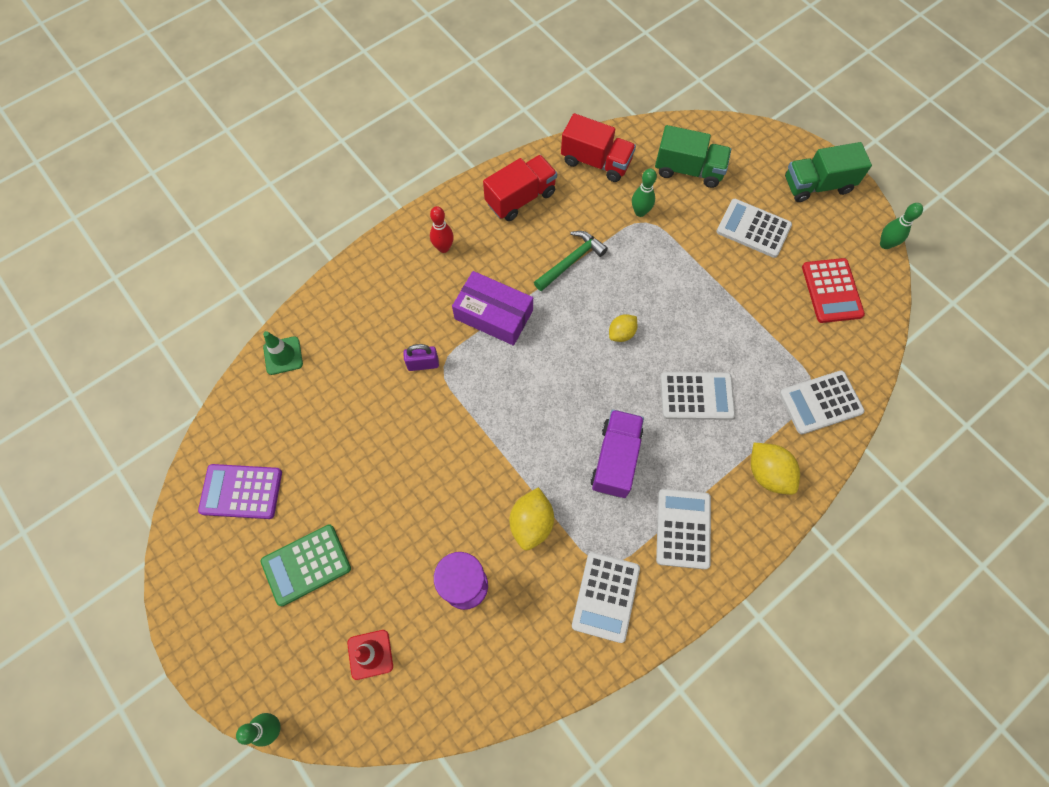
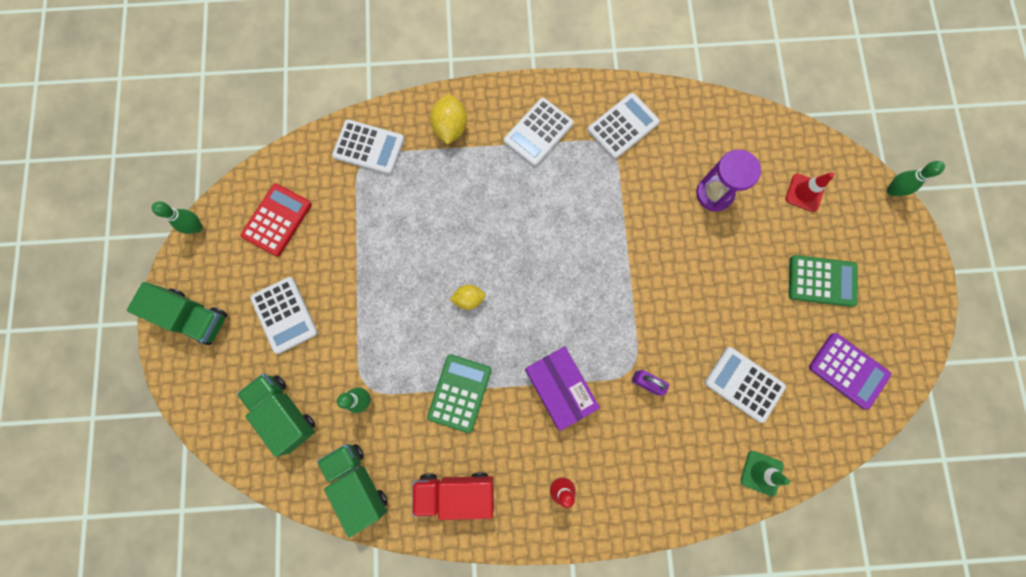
camera: 145 degrees left, 10 degrees up
(531, 523) = (641, 204): yellow lemon -> none
(571, 261) = (459, 393): green hammer -> green calculator
(596, 161) = (358, 483): red truck -> green truck
(615, 459) = (549, 207): purple truck -> none
(696, 396) = (453, 212): white calculator -> white calculator (744, 384)

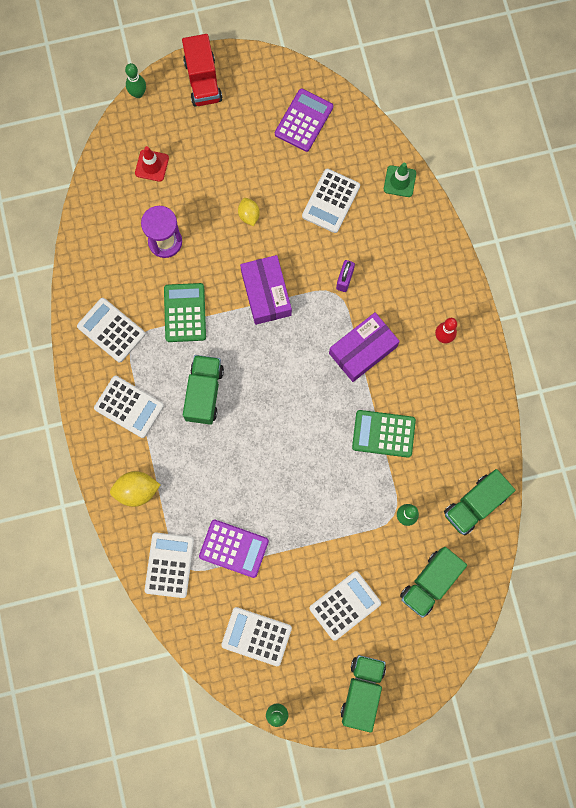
camera: 100 degrees left, 0 degrees up
(277, 220) = (256, 636): red calculator -> white calculator
(371, 212) = (234, 548): none -> purple calculator
(456, 492) = (465, 421): red truck -> red truck (203, 81)
(469, 299) = (300, 441): yellow lemon -> yellow lemon (249, 215)
(540, 208) = (204, 393): none -> green truck
(641, 291) = (266, 293): none -> purple box
(822, 281) = (230, 146): green calculator -> green calculator (185, 313)

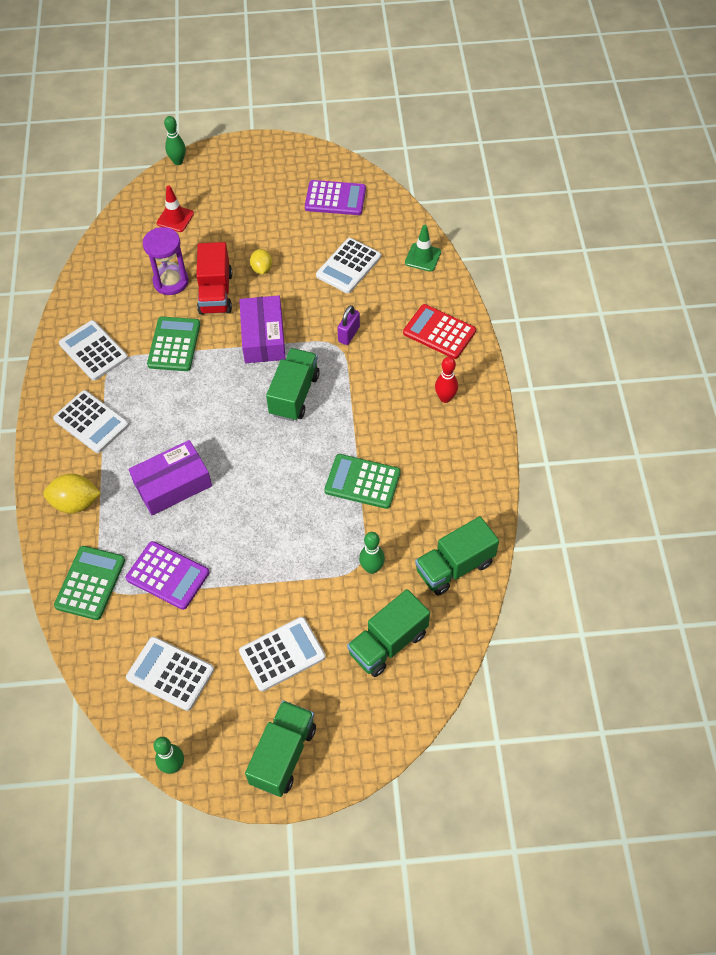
camera: 10 degrees right, 20 degrees down
(169, 565) = (90, 583): white calculator -> green calculator
(203, 81) = (243, 158): red truck -> red truck (216, 293)
(204, 393) = (175, 419): green truck -> green truck (294, 394)
(303, 120) = (335, 198): purple calculator -> purple calculator turned 60 degrees clockwise
(363, 350) = (355, 400): purple box -> purple box (173, 484)
(427, 266) = (439, 332): none -> red calculator

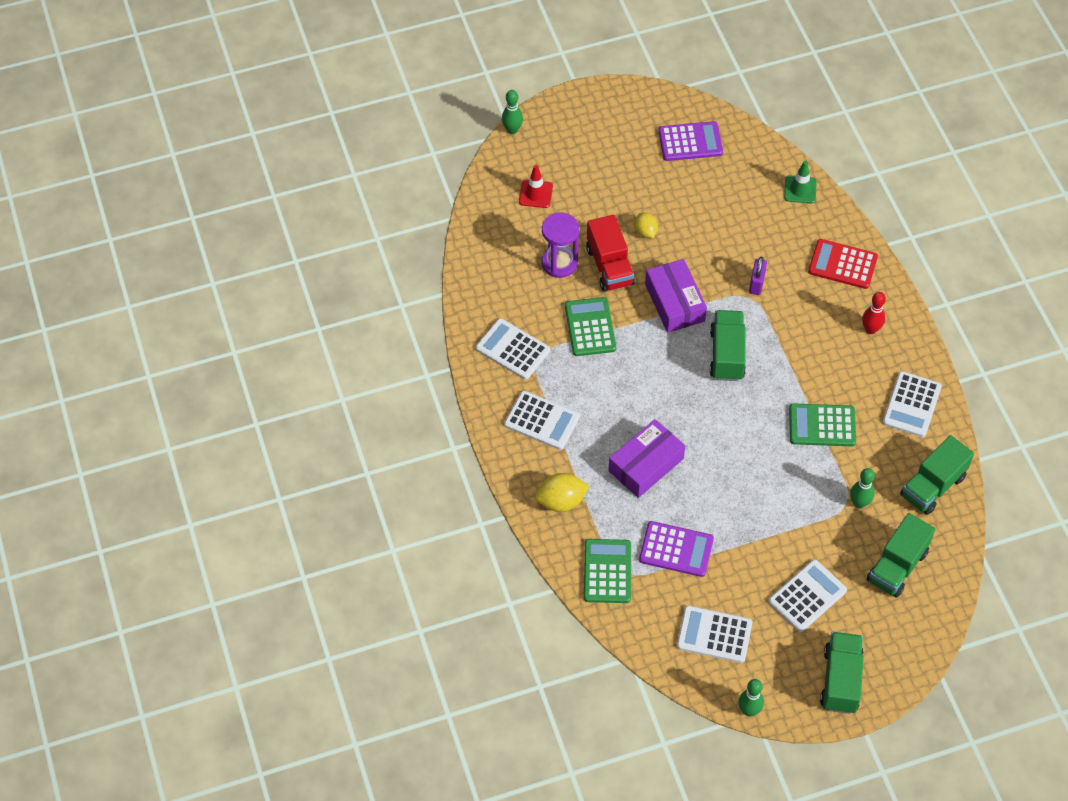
camera: 15 degrees left, 0 degrees up
(348, 266) = (730, 213): white calculator -> white calculator (911, 405)

